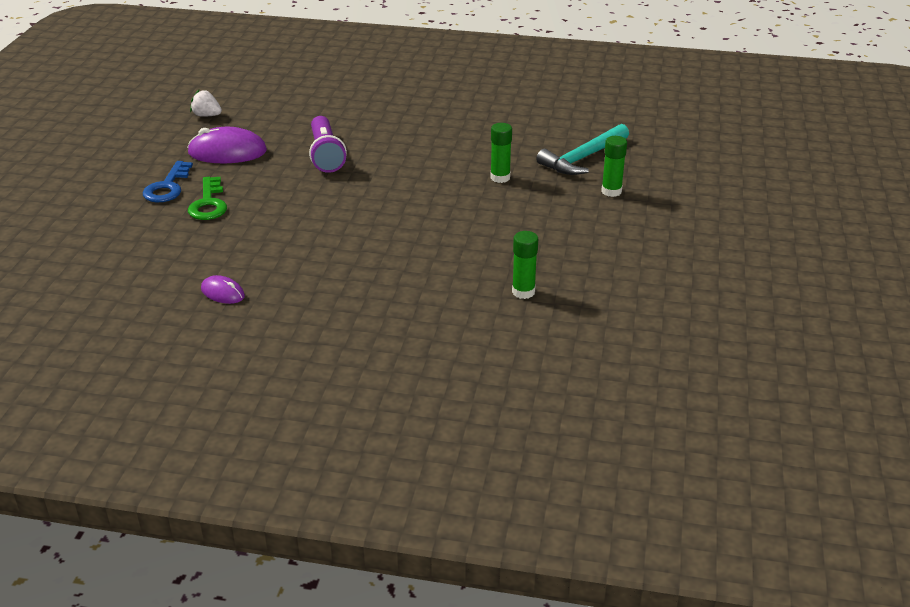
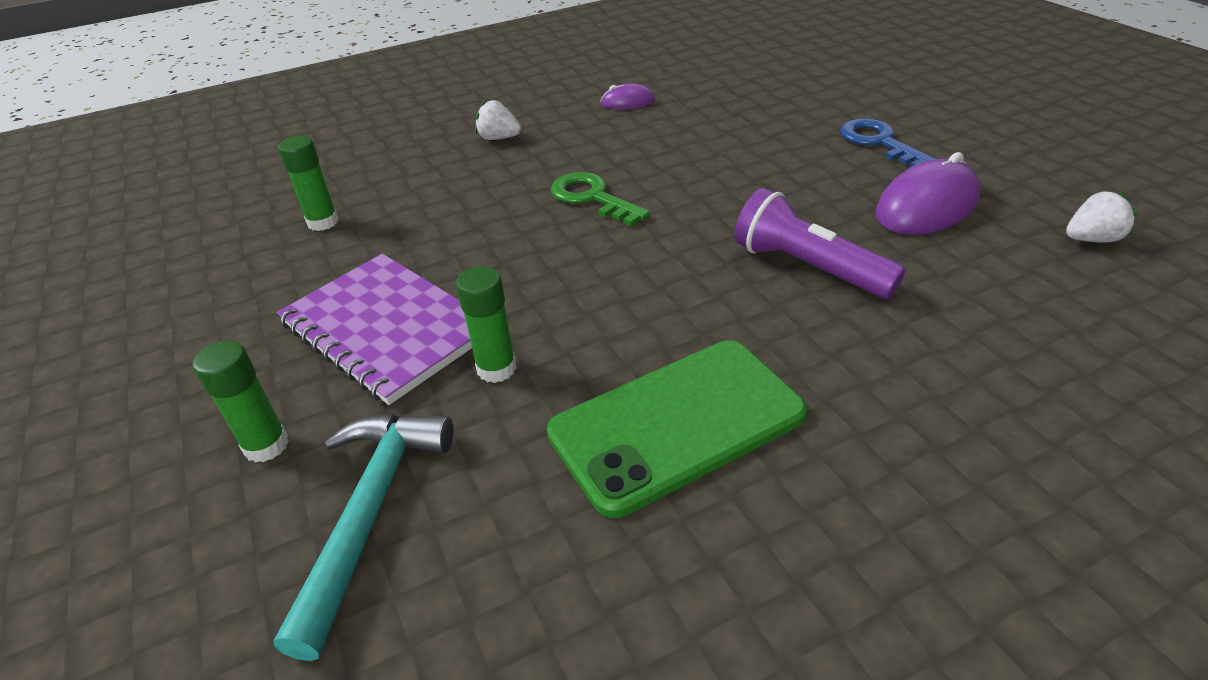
camera: 145 degrees right, 5 degrees up
(208, 204) = (800, 148): green key -> green key (592, 198)
(349, 306) = (498, 138): none -> white strawberry
(456, 137) = (677, 424): none -> green phone
(532, 213) = (387, 328): none -> purple notebook

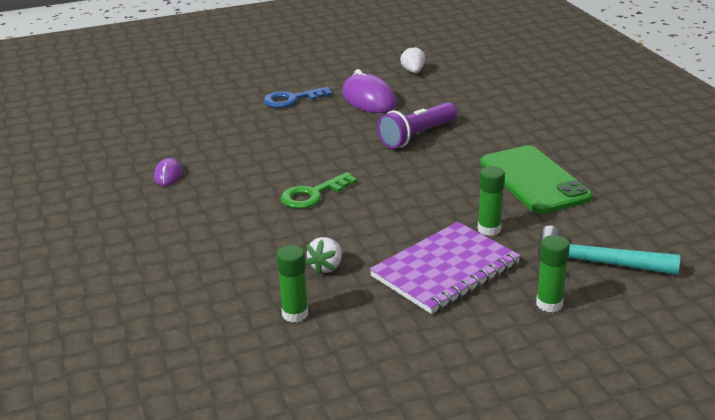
camera: 85 degrees left, 10 degrees down
(498, 138) = (193, 233): white strawberry -> white strawberry (326, 267)

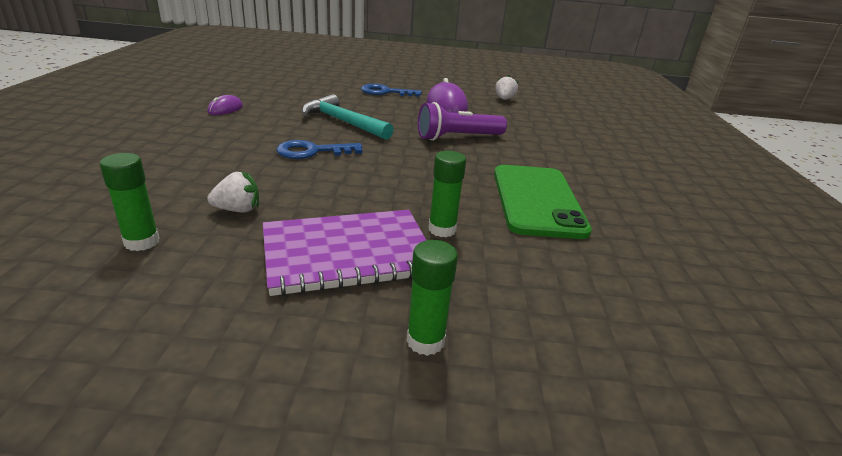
camera: 20 degrees right, 0 degrees up
(313, 195) = (312, 151): green key -> blue key
(326, 267) = (238, 210): white strawberry -> white strawberry turned 150 degrees counterclockwise
(595, 263) = (534, 309): turquoise hammer -> turquoise hammer (343, 122)

